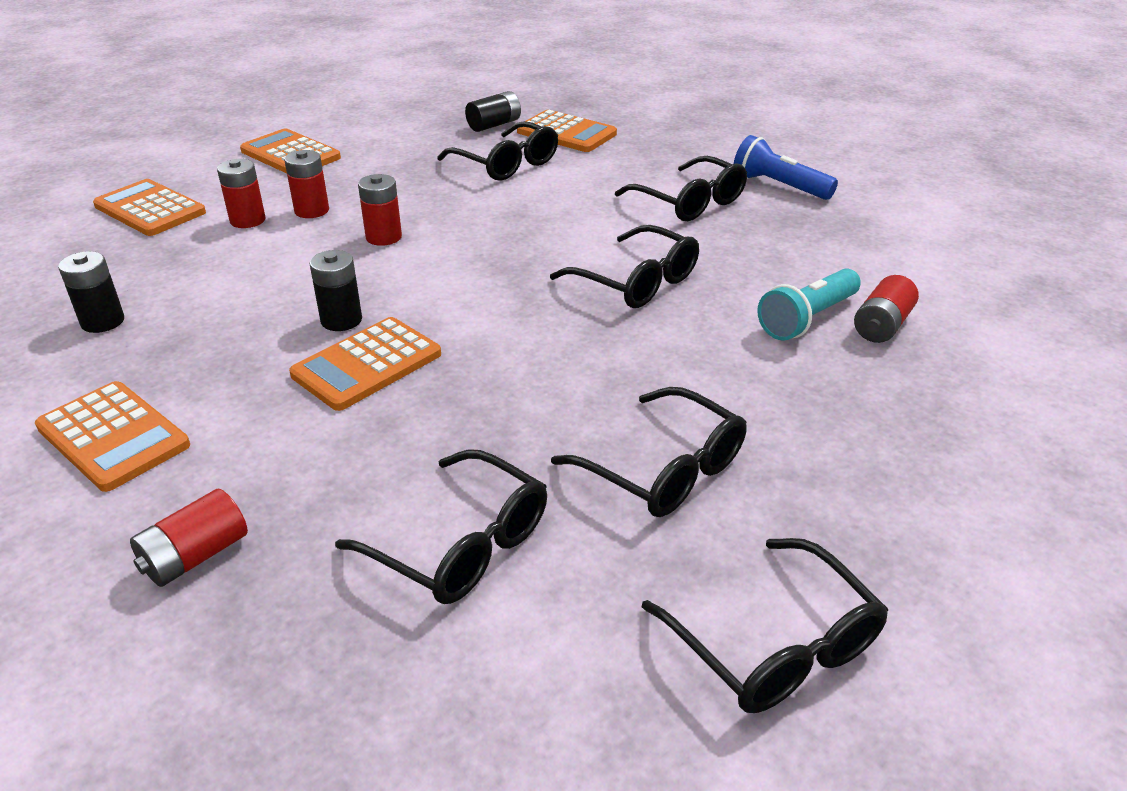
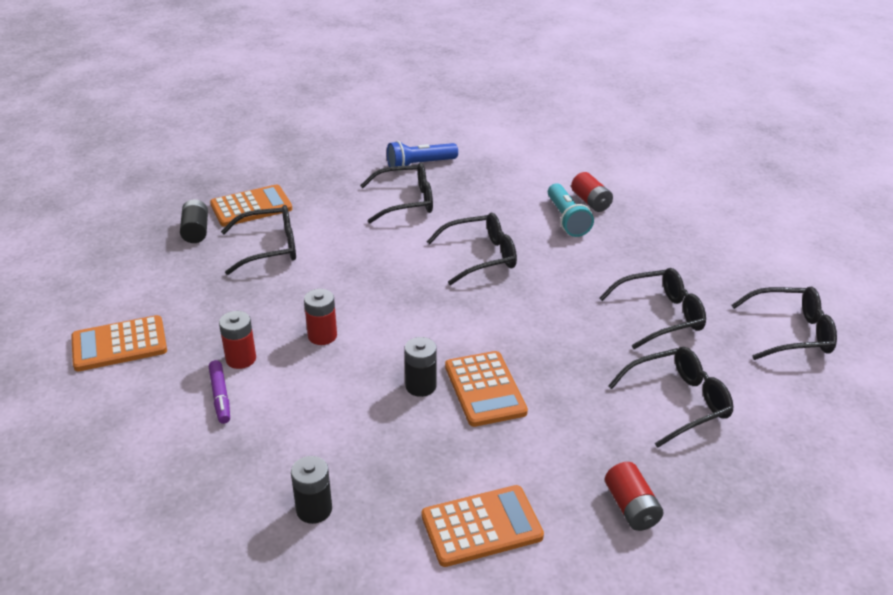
camera: 60 degrees left, 0 degrees up
(150, 209) = (134, 449): orange calculator -> none
(247, 220) = (220, 396): red battery -> purple marker

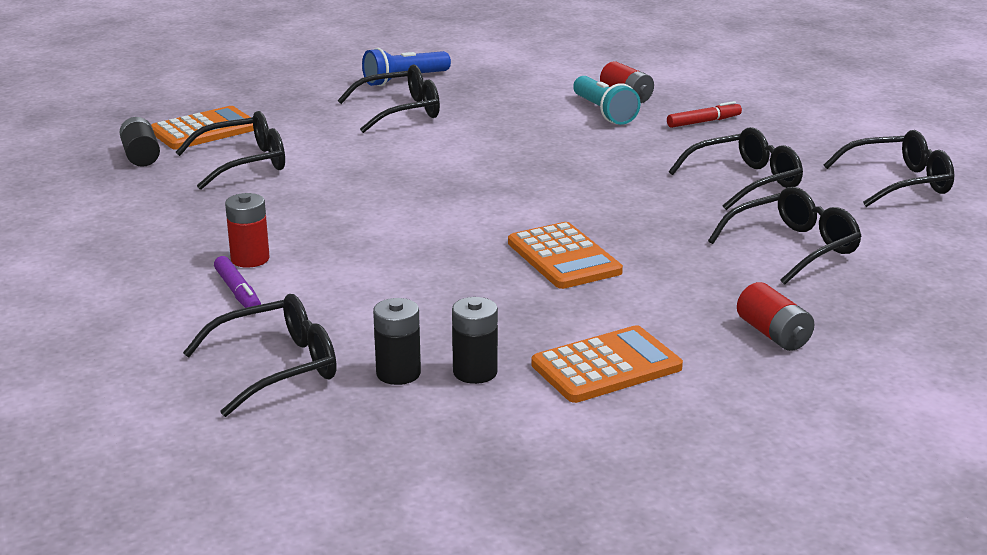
camera: 10 degrees left, 10 degrees down
(119, 344) = (85, 260): orange calculator -> none
(322, 336) = (345, 231): red battery -> none
(421, 386) = (485, 262): black battery -> black battery (475, 372)
(480, 256) = (512, 150): black glasses -> black glasses (277, 367)
(645, 240) = (704, 122): none -> red marker

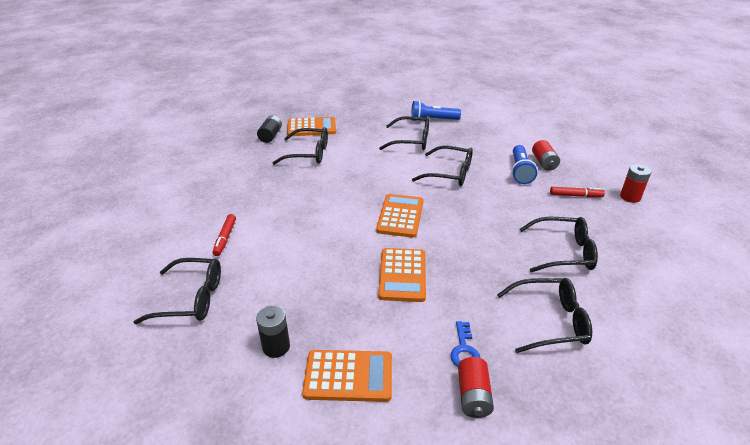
camera: 30 degrees right, 10 degrees up
(238, 292) = (225, 238): purple marker -> red marker
(250, 259) = (251, 217): red battery -> red battery (630, 197)
(398, 373) = (239, 329): black battery -> none
(487, 200) = (400, 216): none -> orange calculator
(604, 112) = (520, 171): turquoise flashlight -> blue flashlight
(721, 301) = (464, 350): none -> blue key
(899, 183) = (673, 289): black glasses -> black glasses (450, 173)

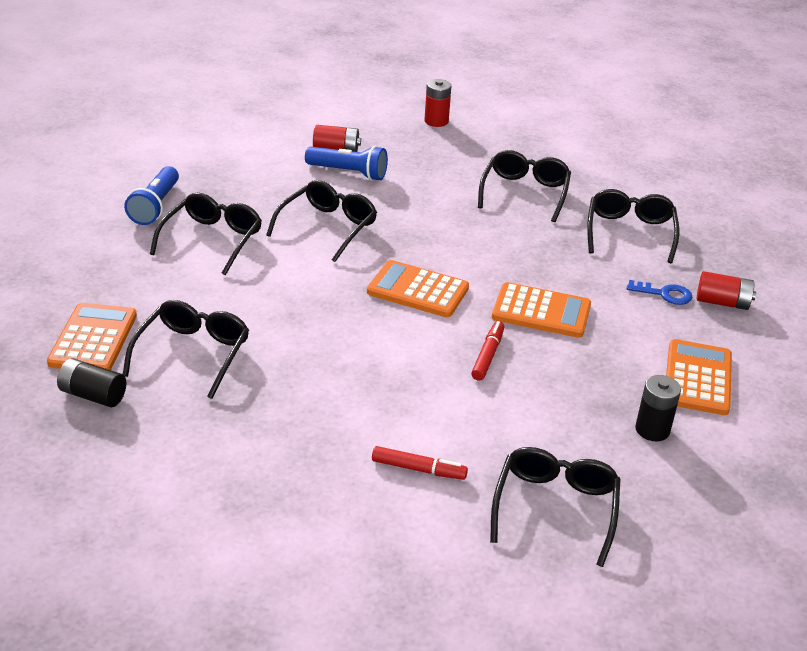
camera: 80 degrees left, 0 degrees up
(575, 196) = (420, 152): red marker -> red marker (488, 356)

